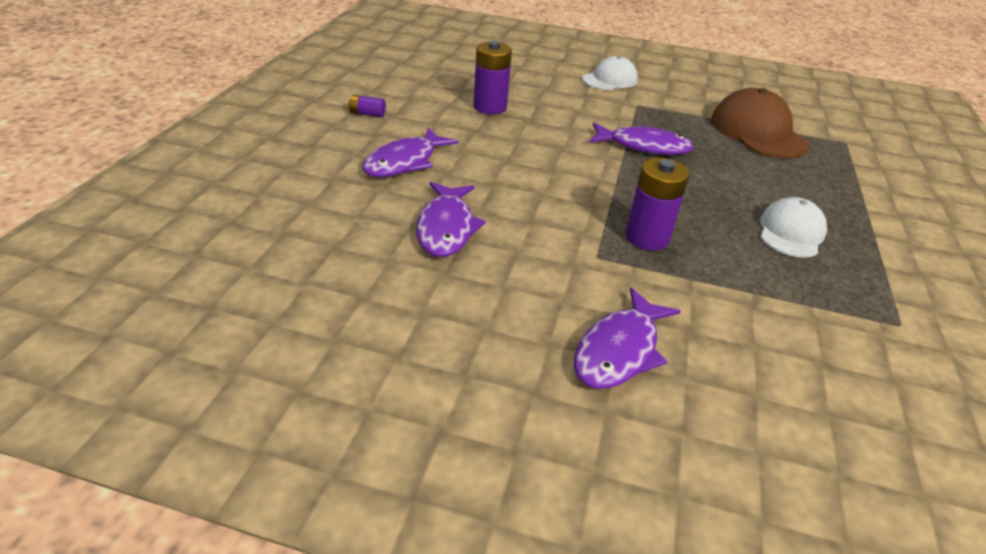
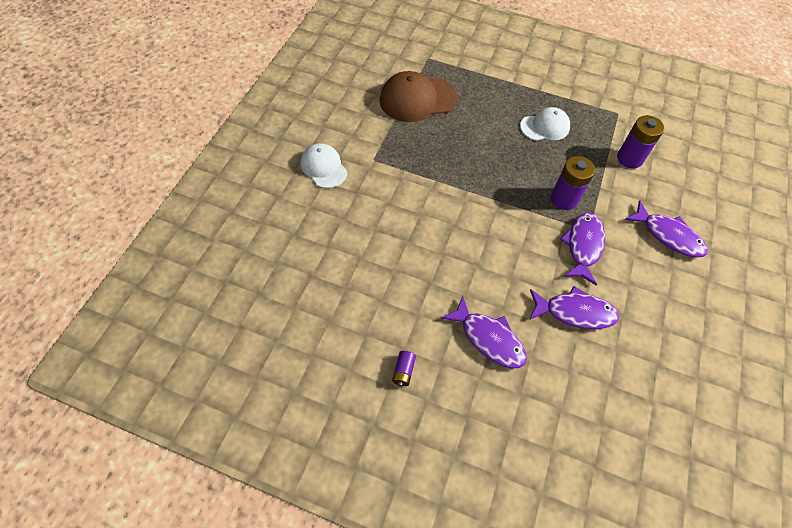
camera: 85 degrees left, 20 degrees up
(490, 107) = (383, 267): purple battery -> purple battery (629, 158)
(644, 146) = (445, 172): purple fish -> purple fish (583, 246)
(791, 232) = (545, 127): white cap -> white cap turned 135 degrees clockwise

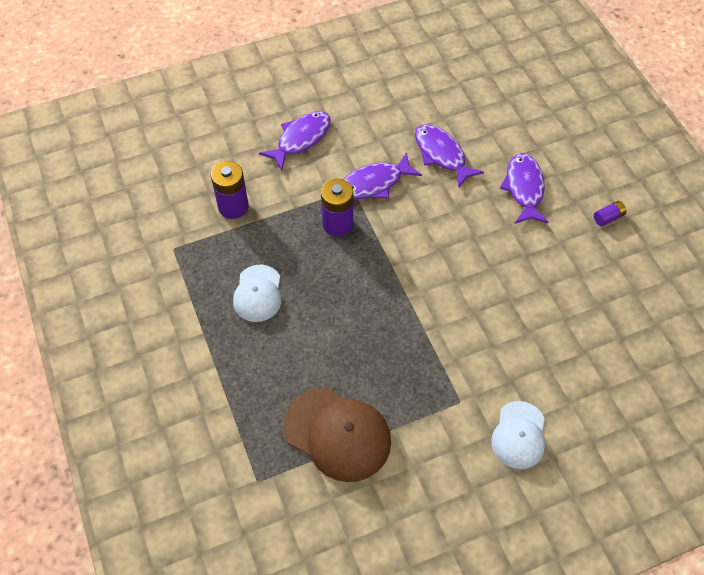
camera: 130 degrees left, 0 degrees up
(545, 127) = (258, 293): white cap -> white cap turned 120 degrees counterclockwise
(668, 235) = (301, 139): purple fish -> purple fish turned 45 degrees clockwise

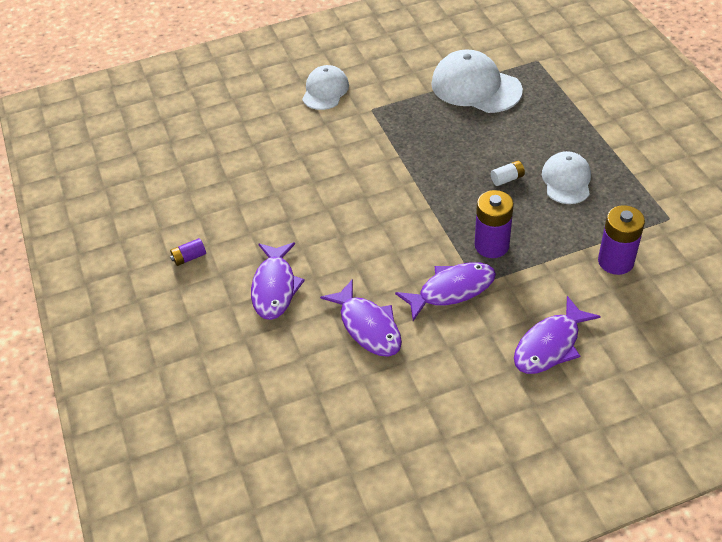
camera: 175 degrees left, 10 degrees down
(315, 297) = (507, 179): none -> white battery
(337, 434) = (476, 87): brown cap -> white cap

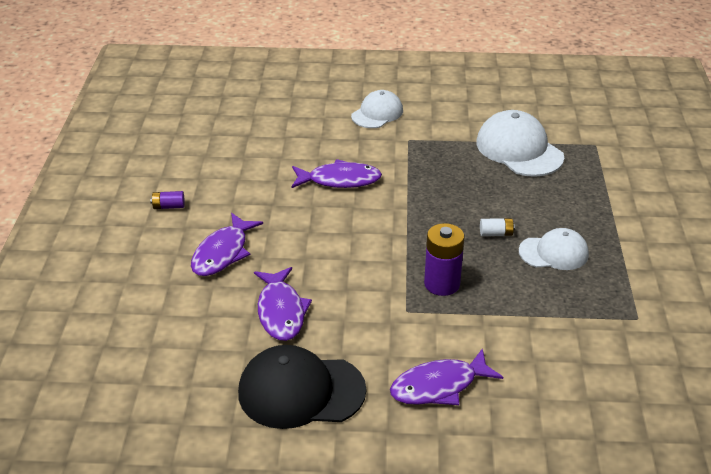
camera: 20 degrees right, 10 degrees down
(436, 398) = (301, 391): none -> black cap
(452, 290) = (378, 308): purple fish -> purple fish (340, 180)
(566, 180) = (553, 253): white cap -> white cap turned 60 degrees clockwise
(615, 261) = (555, 337): purple battery -> none

